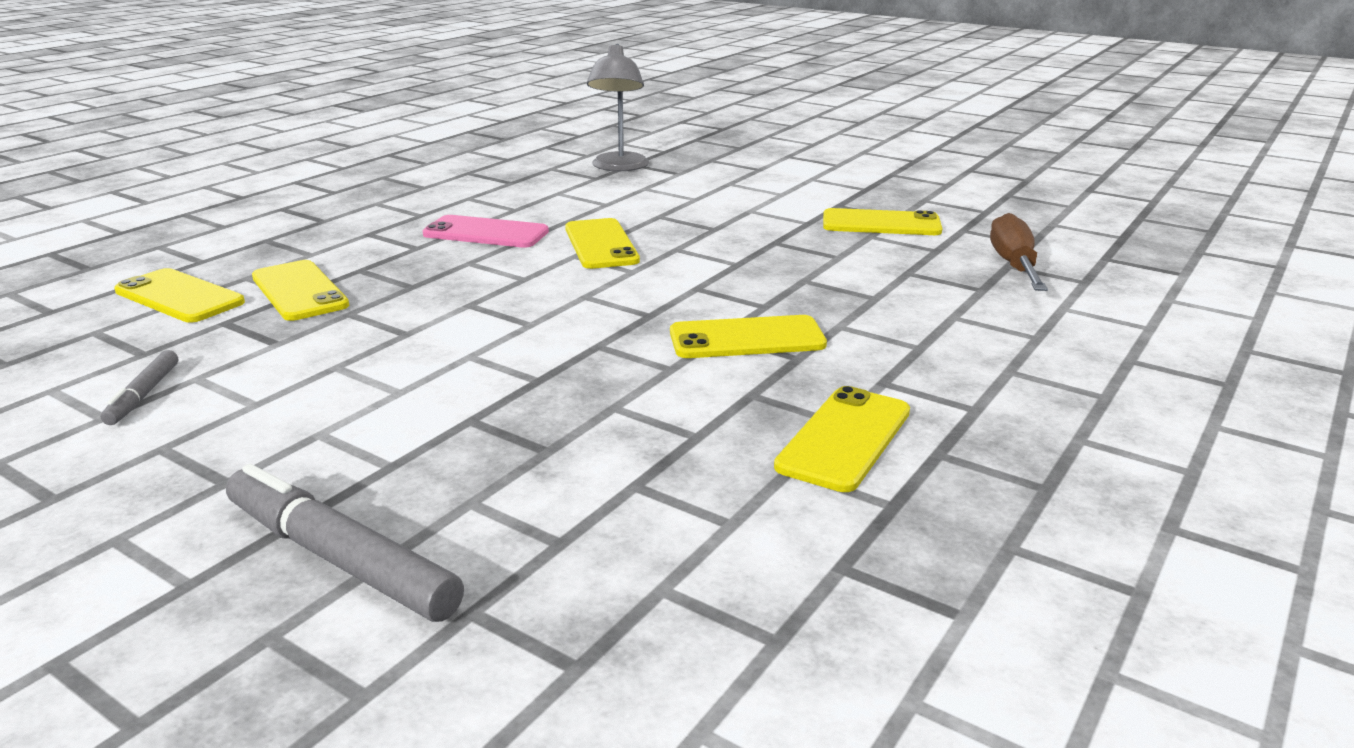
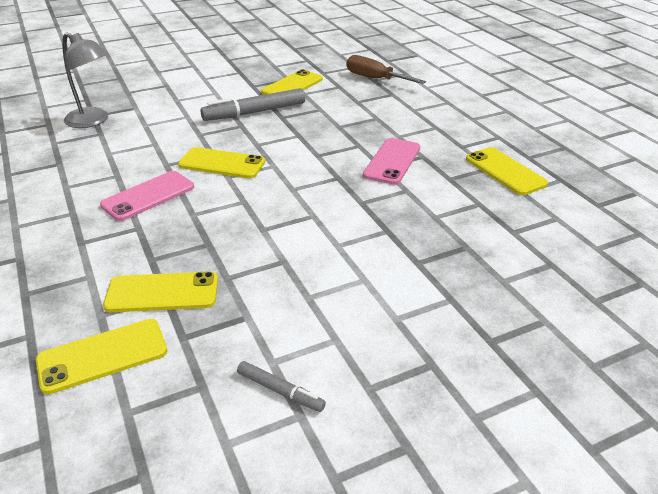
camera: 60 degrees left, 10 degrees up
(340, 559) = (537, 332): grey marker -> grey marker (255, 112)
(747, 338) = (392, 161): yellow phone -> pink phone

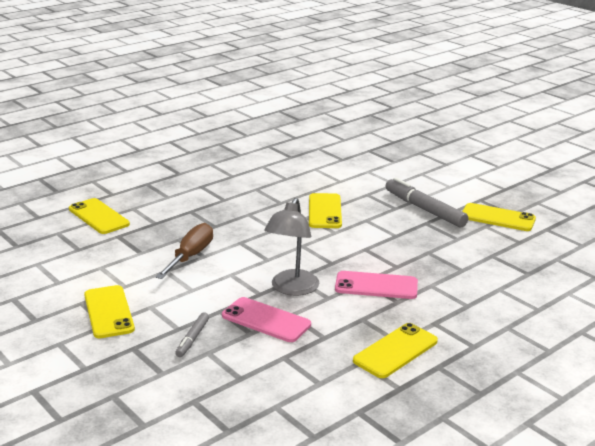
camera: 75 degrees right, 10 degrees down
(93, 121) = (359, 152): grey lamp -> grey lamp (292, 289)
(148, 196) = (264, 194): pink phone -> pink phone (266, 320)
(162, 293) = (157, 221): yellow phone -> yellow phone (108, 312)
(280, 391) = (76, 273): grey marker -> grey marker (192, 339)
(375, 79) = (559, 259): brown screwdriver -> brown screwdriver (191, 256)

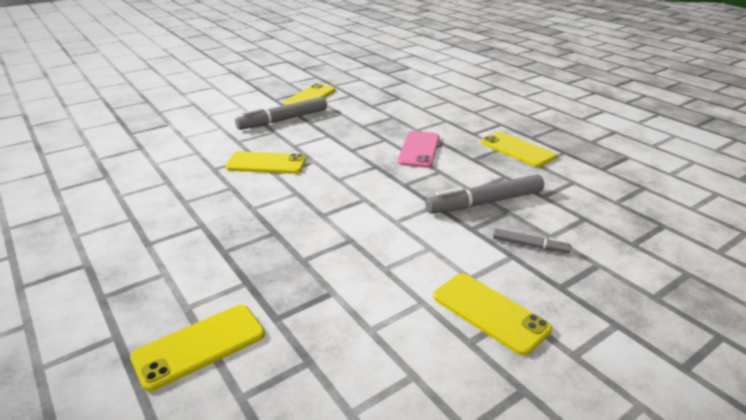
camera: 85 degrees left, 5 degrees up
(108, 312) = (489, 312): yellow phone -> yellow phone turned 60 degrees clockwise
(191, 256) = (350, 249): brown screwdriver -> none
(266, 320) = (485, 203): pink phone -> grey marker
(292, 289) = (426, 187): grey lamp -> none

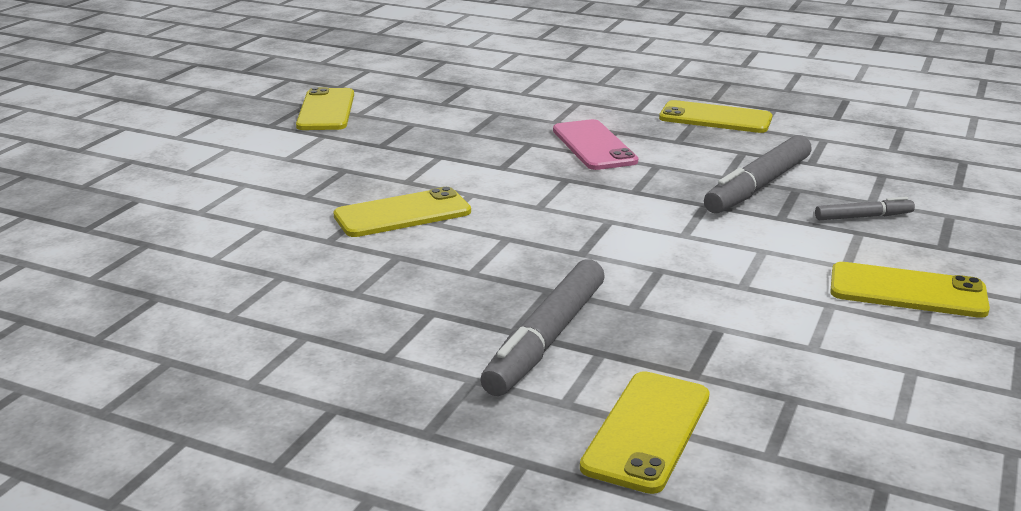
camera: 30 degrees left, 5 degrees down
(283, 120) = (334, 151): grey marker -> grey marker (546, 339)

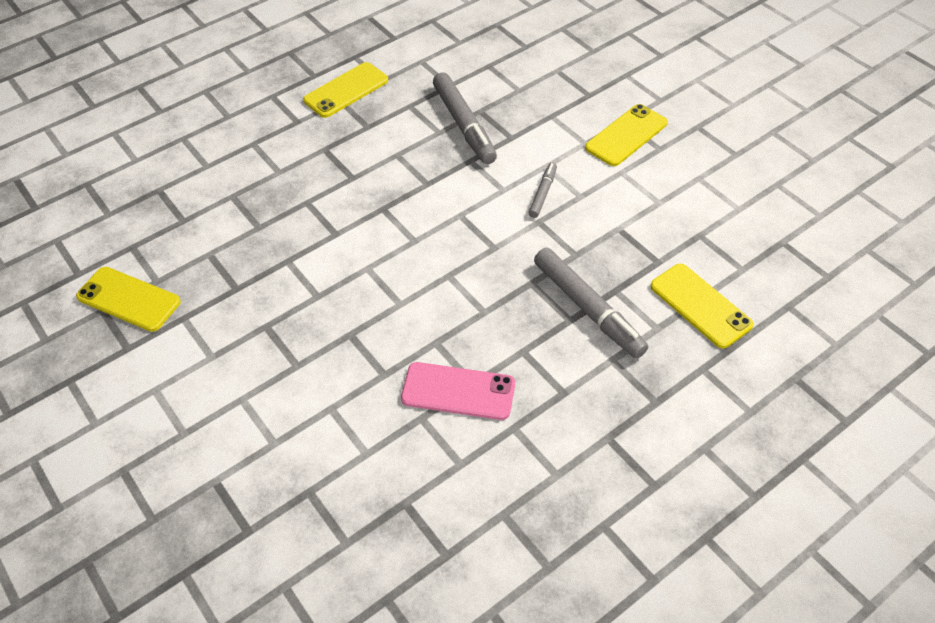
camera: 60 degrees left, 25 degrees up
(402, 214) = (372, 317): yellow phone -> none
(593, 146) = (340, 170): pink phone -> pink phone (458, 391)
(863, 217) = (535, 104): grey marker -> grey marker (543, 193)

